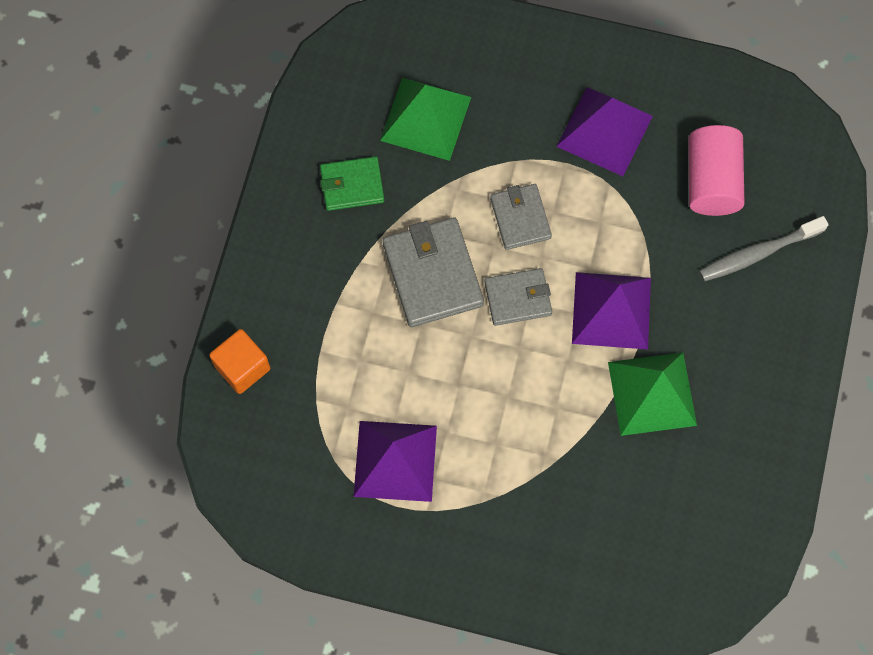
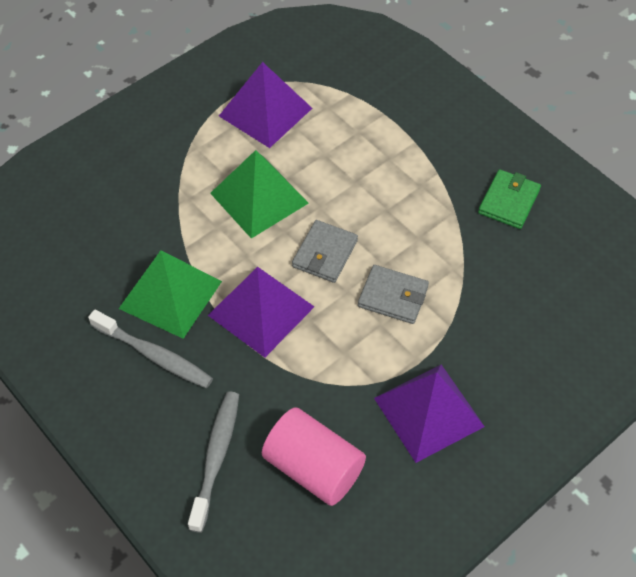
camera: 125 degrees right, 15 degrees down
(242, 367) = (407, 67): orange cube -> none
(426, 118) = (537, 284): green pyramid -> green pyramid (259, 198)
(432, 274) = (390, 210): grey wallet -> none
(714, 362) = (154, 355): none -> grey toothbrush

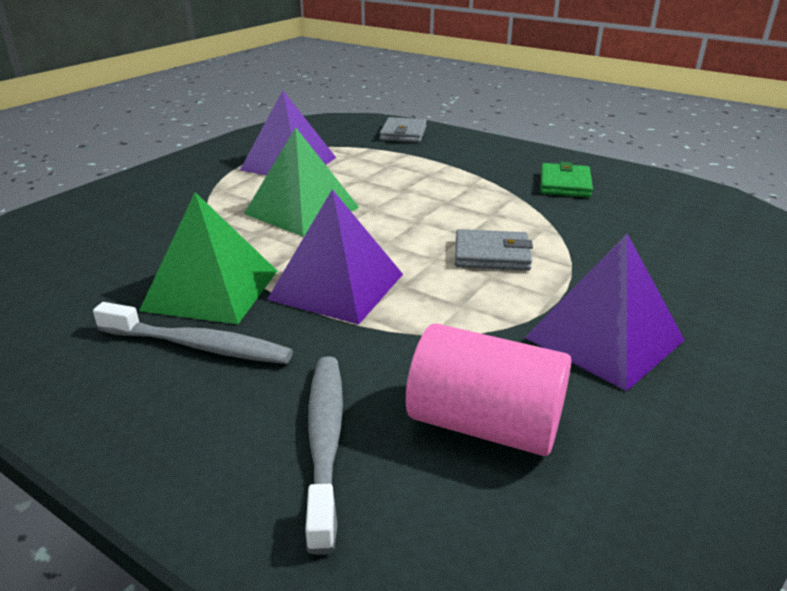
camera: 15 degrees left, 25 degrees down
(325, 254) = (395, 236): grey wallet -> grey wallet (403, 133)

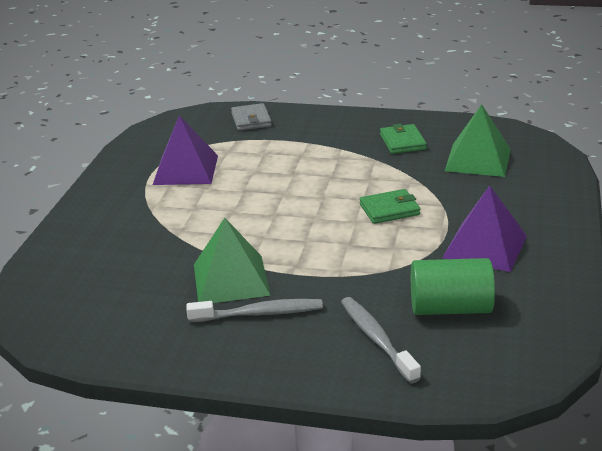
camera: 20 degrees left, 0 degrees up
(302, 210) = (235, 208): green pyramid -> green pyramid (478, 160)
(337, 286) = (309, 256): purple pyramid -> none
(485, 424) = (450, 308): pink cylinder -> green cylinder
(492, 255) = (389, 209): grey wallet -> green wallet

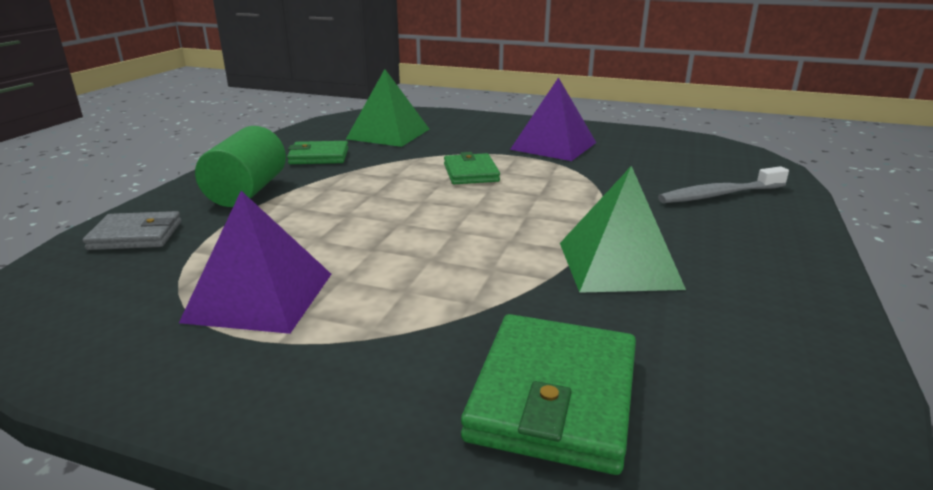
camera: 85 degrees left, 5 degrees down
(97, 258) = (554, 396): none -> green wallet
(260, 313) = (694, 248): grey toothbrush -> none
(450, 308) = (657, 165): green cylinder -> green cylinder (247, 191)

